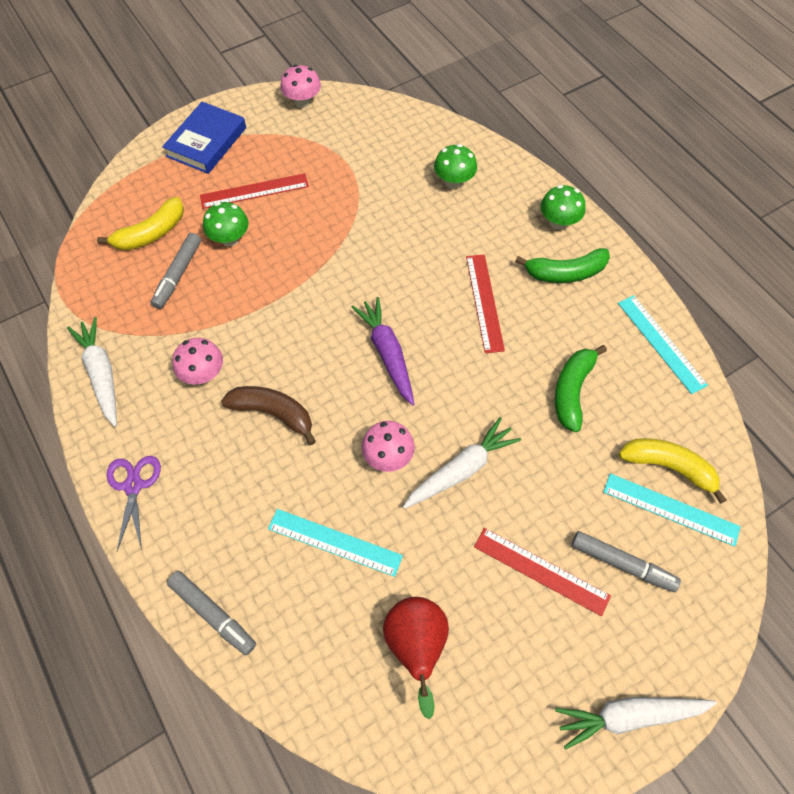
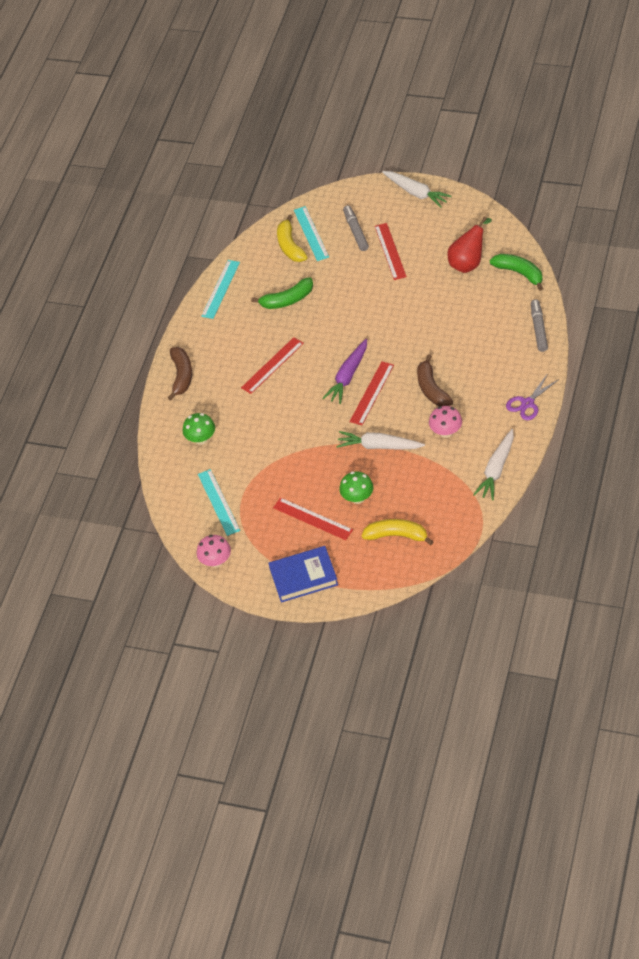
camera: 125 degrees left, 10 degrees down
(178, 274) = (406, 497): grey marker -> none
(334, 542) = (461, 318): turquoise ruler -> turquoise ruler (218, 502)
(338, 355) = (372, 393): none -> red ruler
(388, 457) = (401, 333): pink mushroom -> none
(461, 469) = (376, 306): white carrot -> white carrot (379, 446)
(558, 222) = (181, 376): green mushroom -> brown banana
(565, 273) = (215, 350): green banana -> green banana (519, 273)

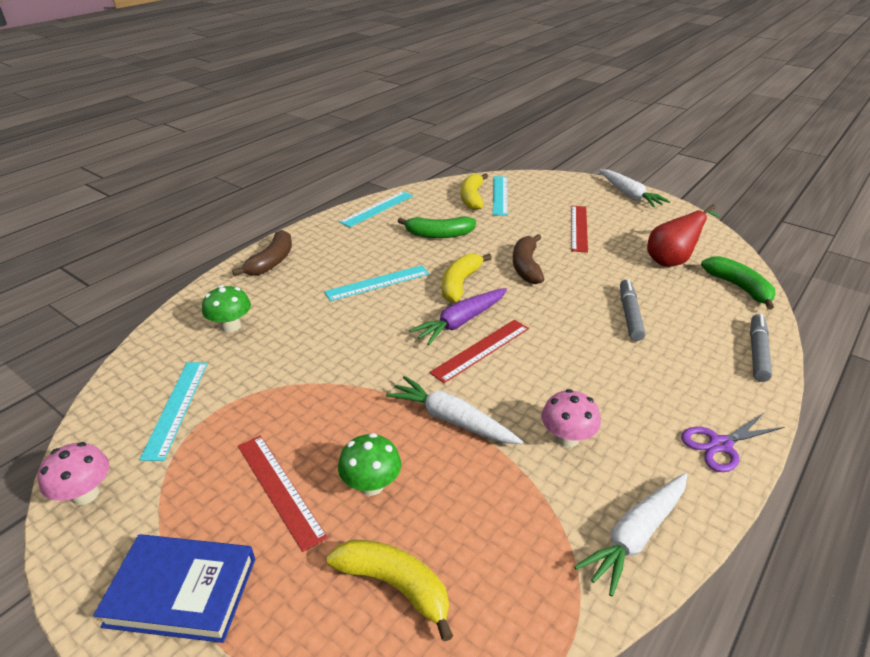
camera: 15 degrees right, 15 degrees down
(272, 365) = (377, 283): red ruler -> turquoise ruler
(330, 344) = (460, 284): none -> yellow banana
(356, 232) = (548, 205): grey marker -> grey marker (629, 315)
(432, 389) = (569, 373): brown banana -> brown banana (526, 266)

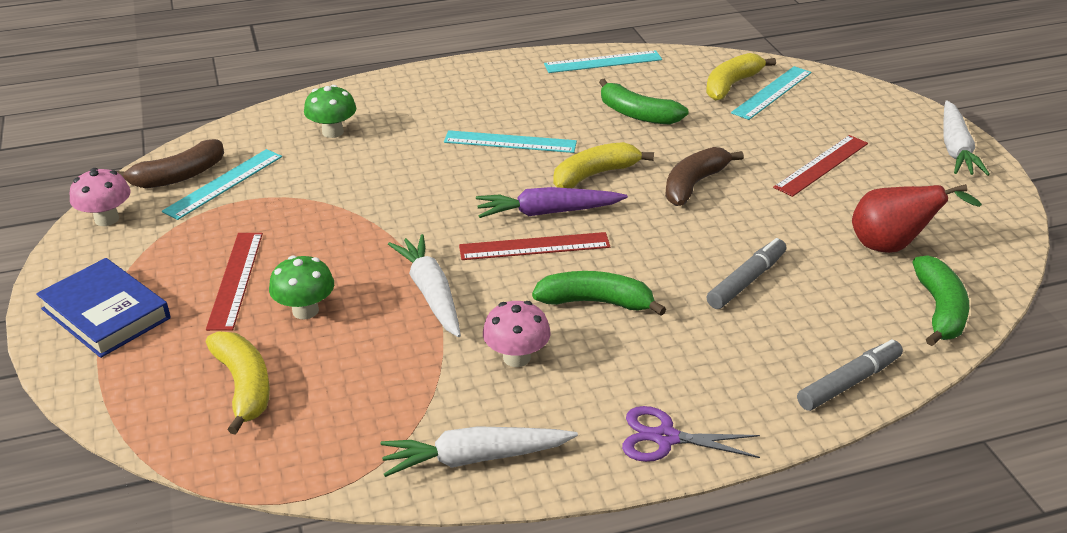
camera: 35 degrees right, 0 degrees up
(272, 261) = (432, 83): brown banana -> brown banana (178, 176)
(566, 371) = (596, 302): none -> green banana

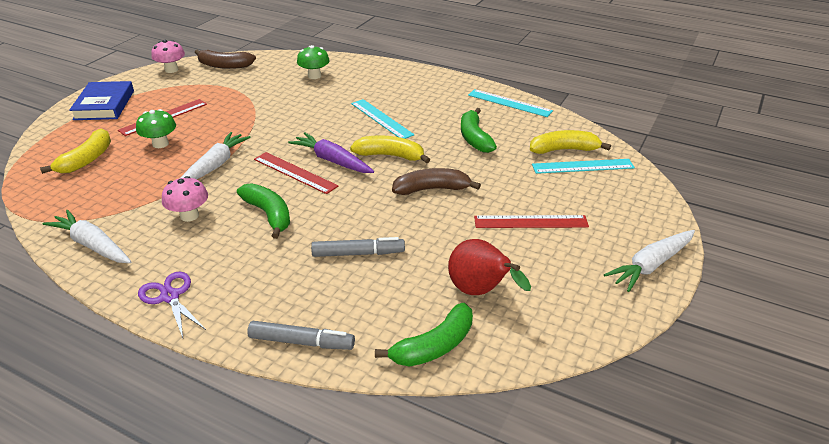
camera: 45 degrees right, 0 degrees up
(224, 183) = (233, 77): turquoise ruler -> none

